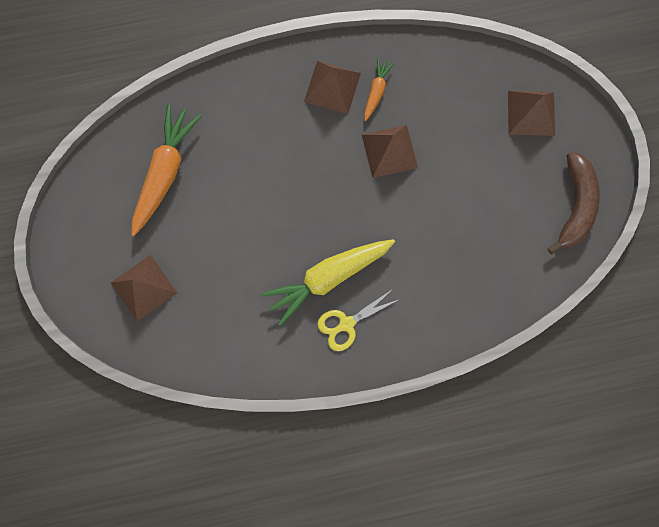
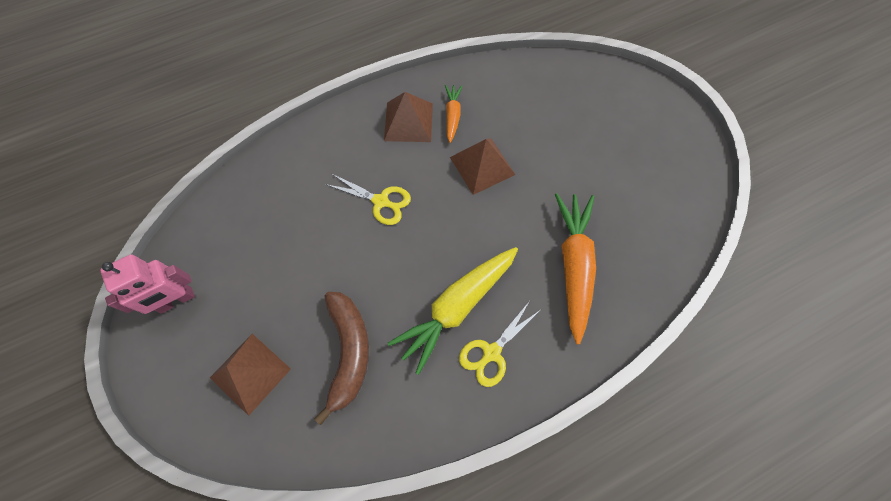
camera: 15 degrees left, 10 degrees down
(92, 209) = (177, 300): none -> pink robot
(165, 172) = (253, 242): orange carrot -> orange carrot (573, 266)
(286, 163) = (380, 201): none -> yellow scissors
(531, 113) = (605, 101): brown pyramid -> none
(575, 206) = (680, 172): brown banana -> brown banana (348, 352)

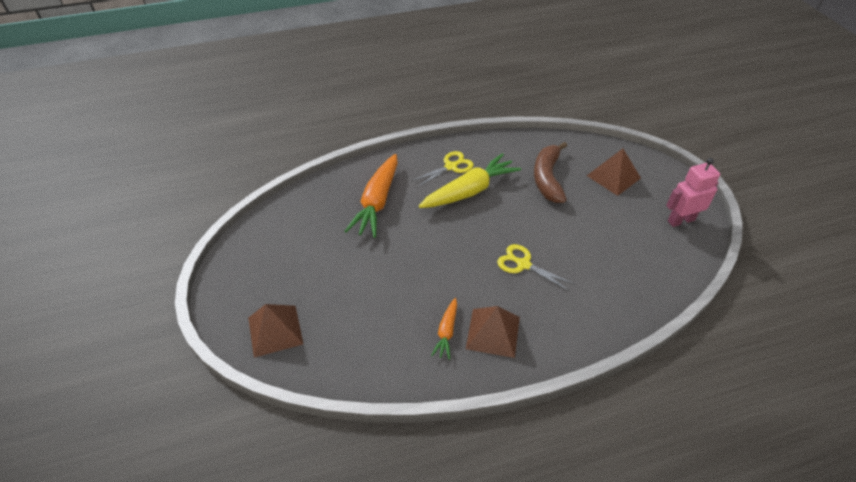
camera: 170 degrees left, 20 degrees down
(482, 165) = (428, 280): brown pyramid -> brown pyramid (275, 330)

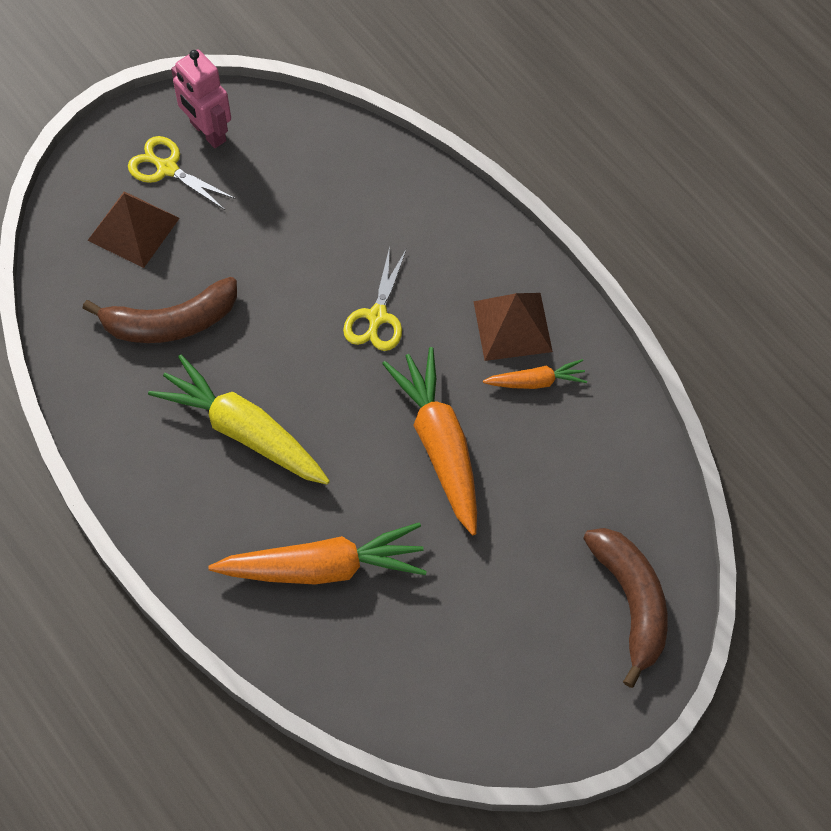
camera: 110 degrees left, 15 degrees up
(275, 330) = (631, 602): brown pyramid -> brown banana
(424, 269) = (440, 445): none -> orange carrot
(451, 167) = (190, 479): yellow scissors -> yellow scissors (167, 168)

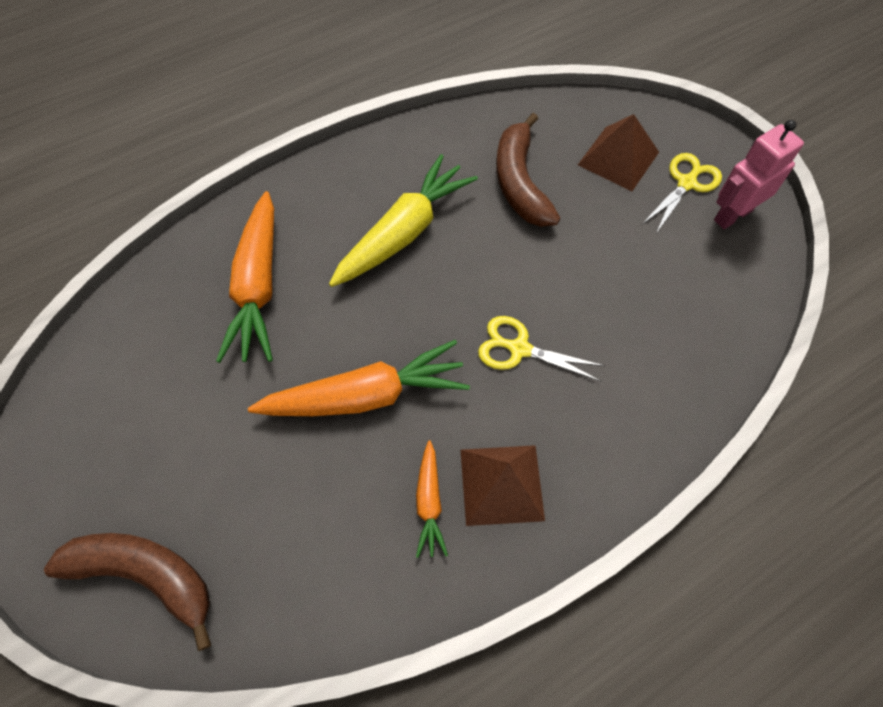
camera: 95 degrees right, 0 degrees up
(631, 602) = (146, 575): brown banana -> brown banana turned 150 degrees counterclockwise

